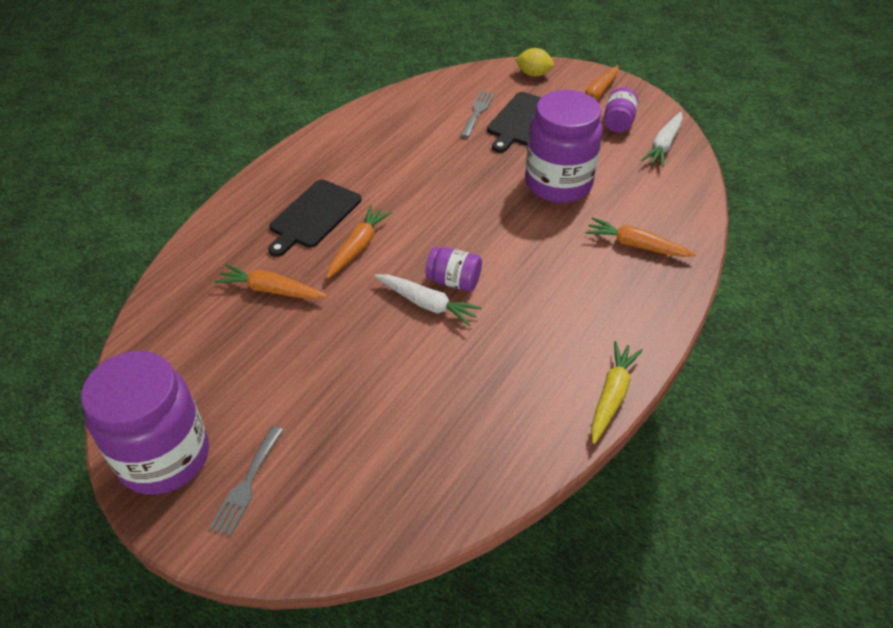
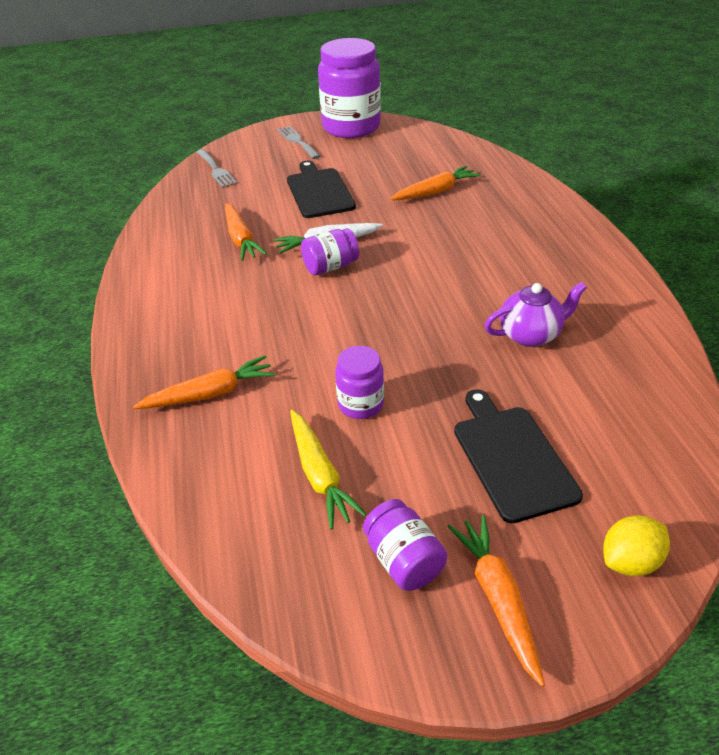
camera: 135 degrees right, 5 degrees down
(313, 216) = (501, 237): black cutting board -> black cutting board (319, 191)
(358, 247) = (432, 241): orange carrot -> orange carrot (241, 239)
(419, 154) = (530, 335): none -> purple teapot
(477, 112) = (574, 429): grey fork -> grey fork (216, 170)
(558, 184) = (360, 404): purple jar -> purple jar, size x0.48
(611, 396) = (132, 275): yellow carrot -> yellow carrot (319, 474)
(664, 145) = (302, 567): white carrot -> none

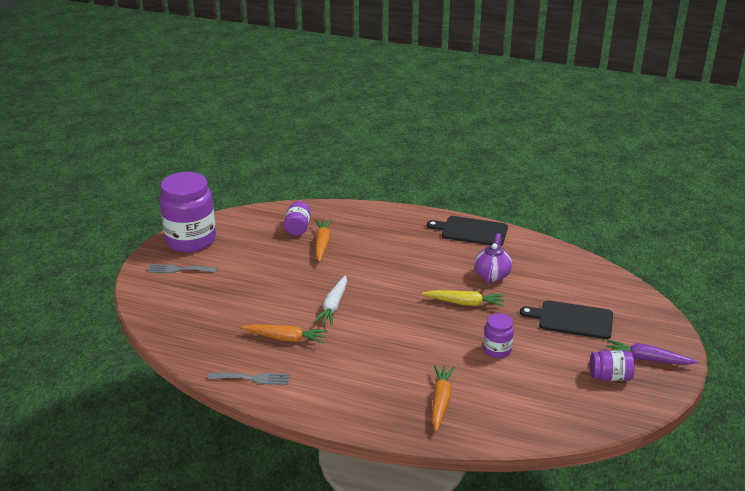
camera: 60 degrees left, 10 degrees down
(216, 170) = (171, 319): grey fork -> grey fork (253, 378)
(319, 191) = (264, 286): black cutting board -> black cutting board (471, 231)
(319, 474) = (537, 382): yellow carrot -> yellow carrot (464, 303)
(330, 266) = (360, 314): purple jar -> purple jar (298, 228)
(498, 599) = (647, 359): orange carrot -> purple carrot
(630, 561) = (650, 317): yellow lemon -> none

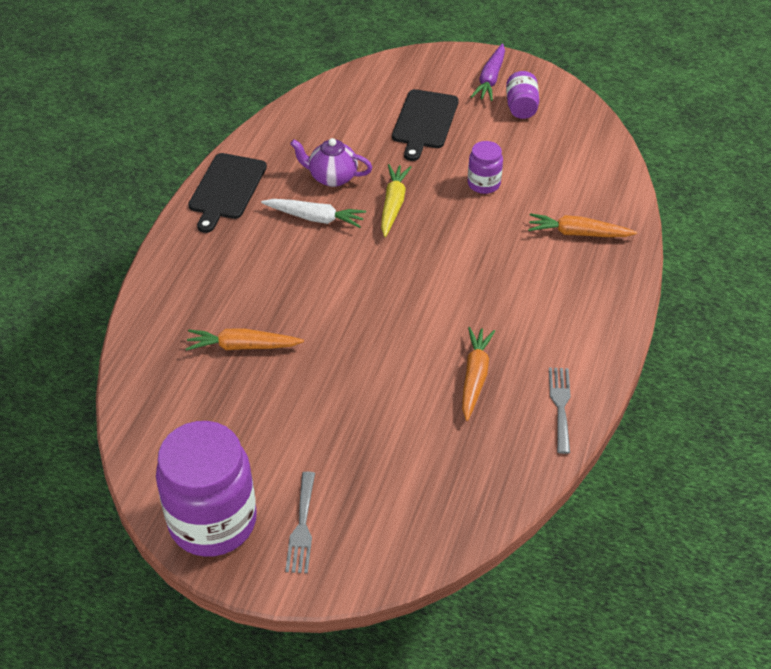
camera: 90 degrees left, 15 degrees up
(298, 228) = (192, 378): purple jar -> none
(333, 306) = (400, 329): white carrot -> white carrot (315, 218)

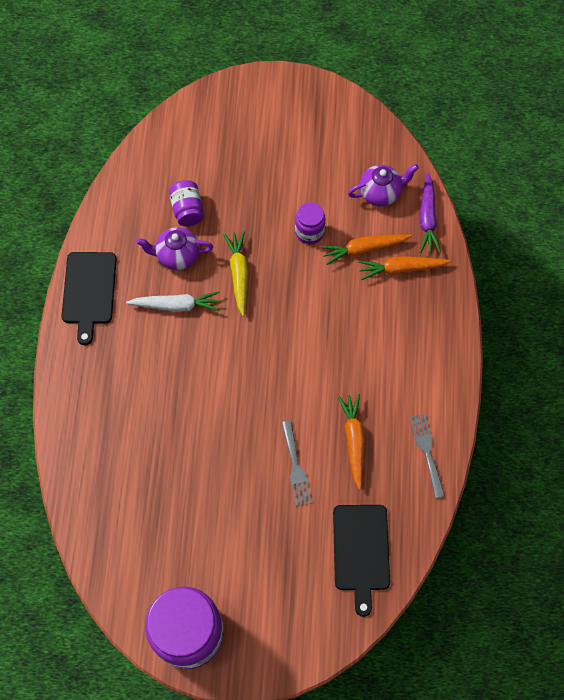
camera: 15 degrees left, 20 degrees up
(243, 346) = (158, 458): orange carrot -> orange carrot (364, 249)
(302, 527) = (259, 619): grey fork -> grey fork (296, 467)
(424, 122) = (239, 171): black cutting board -> black cutting board (361, 551)
(490, 79) = (284, 105): purple carrot -> purple carrot (427, 218)
(521, 107) = (319, 134): purple jar -> purple jar (187, 210)
(574, 165) = (380, 193): none -> purple teapot

